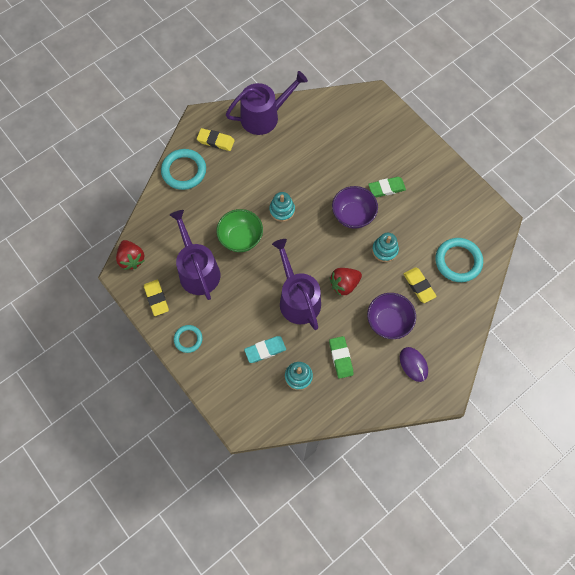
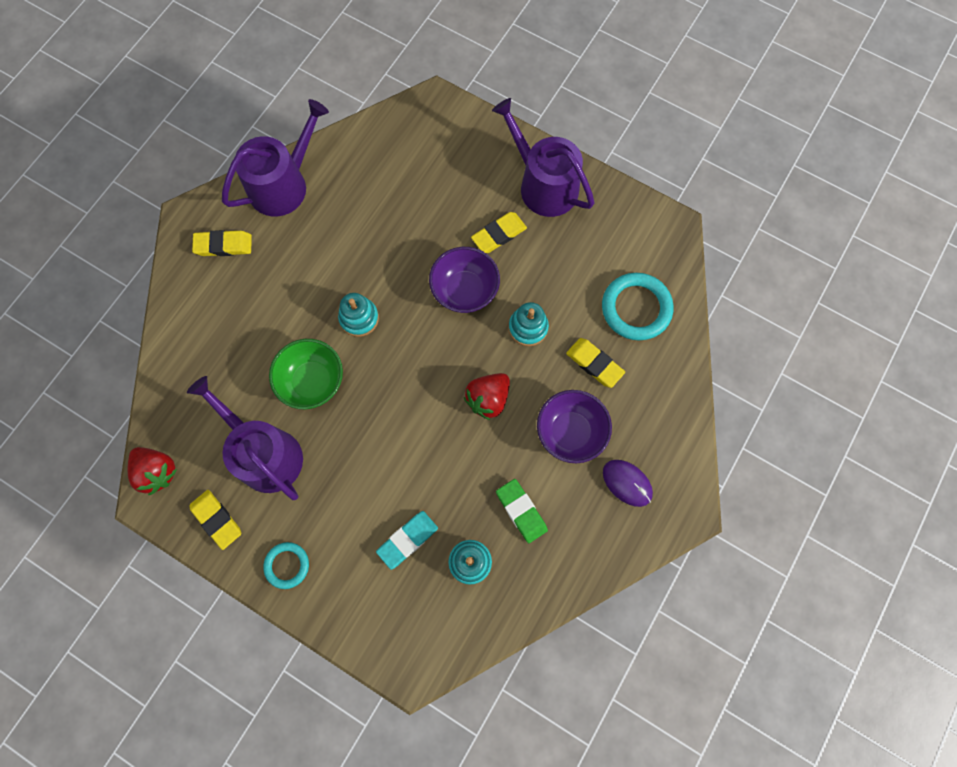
camera: 20 degrees left, 5 degrees up
(184, 171) = (191, 307): turquoise ring -> none
(297, 298) = (428, 444): purple watering can -> purple watering can (543, 184)
(386, 188) = (499, 234): green eraser -> yellow eraser

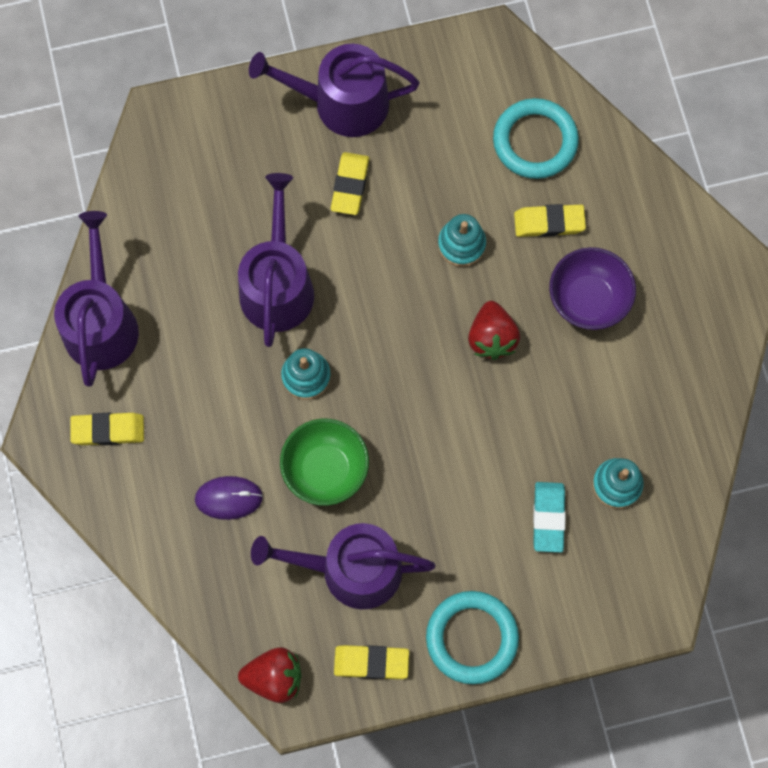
camera: 45 degrees left, 0 degrees up
(223, 245) = (108, 430): yellow eraser -> yellow eraser turned 45 degrees clockwise
(287, 565) = (472, 638): turquoise ring -> turquoise ring, size x1.72
(399, 252) = (277, 284): none -> purple watering can
(465, 291) = (373, 264): purple bowl -> none
(521, 511) = (615, 403): green eraser -> none
(627, 483) = (675, 297): purple mouse -> purple mouse (229, 498)

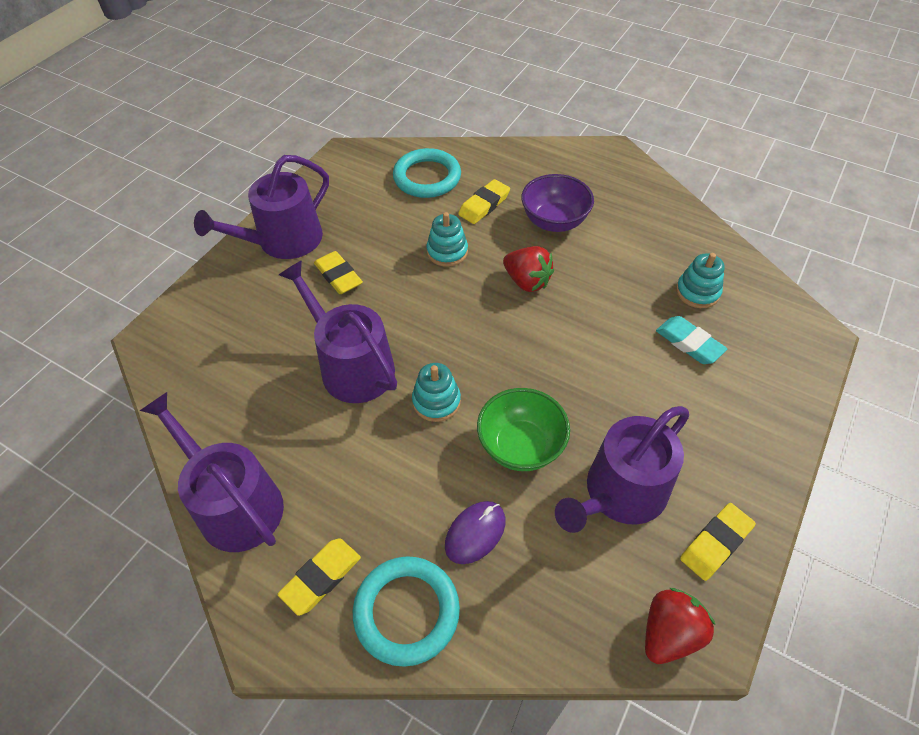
camera: 45 degrees left, 20 degrees down
(472, 638) = (749, 456): turquoise ring -> turquoise ring (406, 612)

